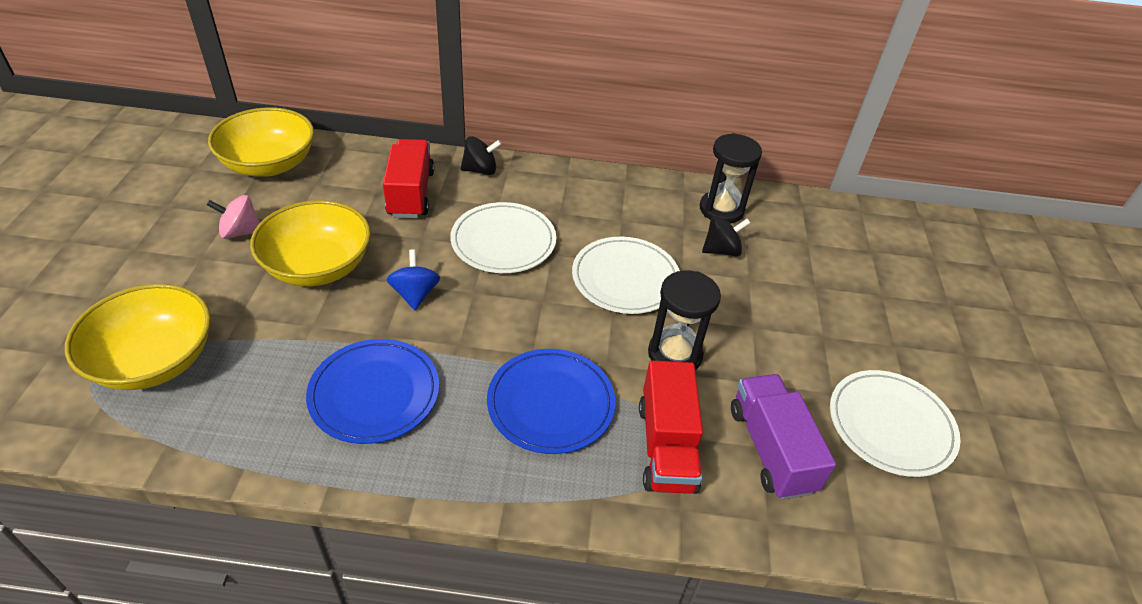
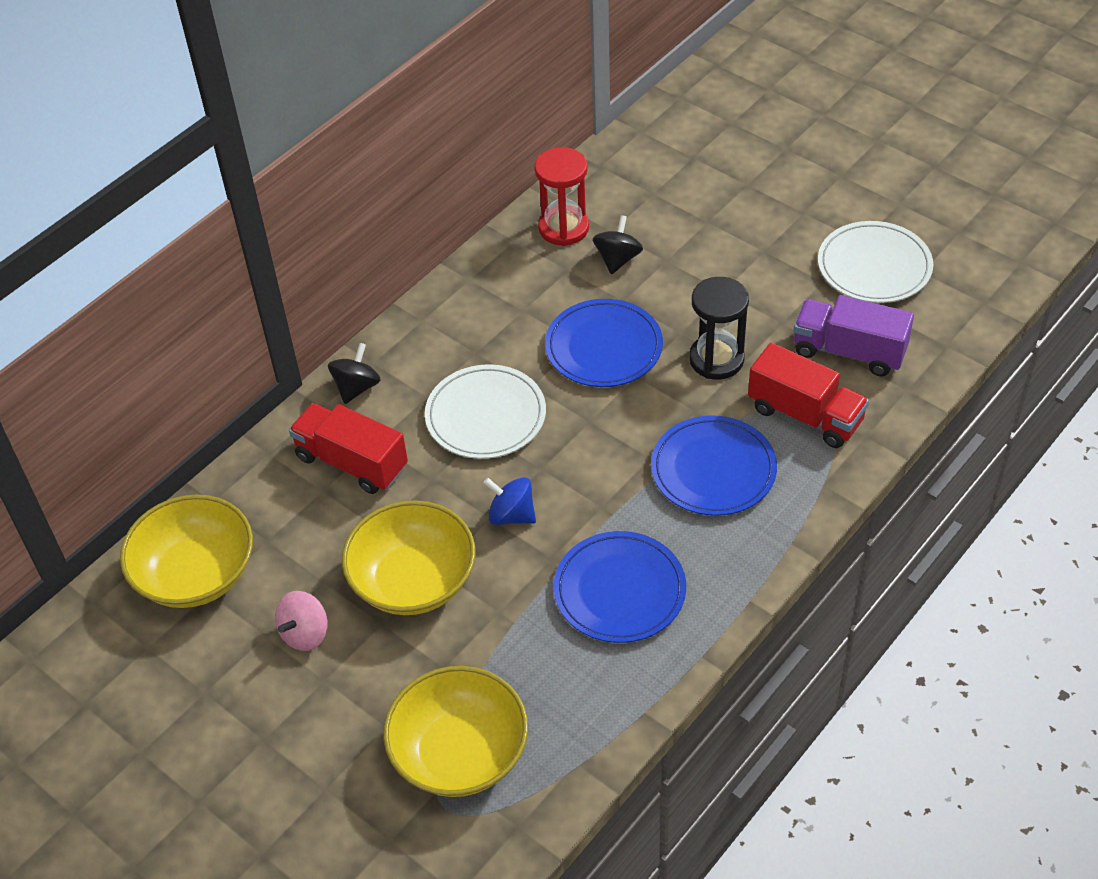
camera: 50 degrees left, 5 degrees up
(625, 278) = (604, 347): white plate -> blue plate
(721, 209) = (563, 228): black hourglass -> red hourglass

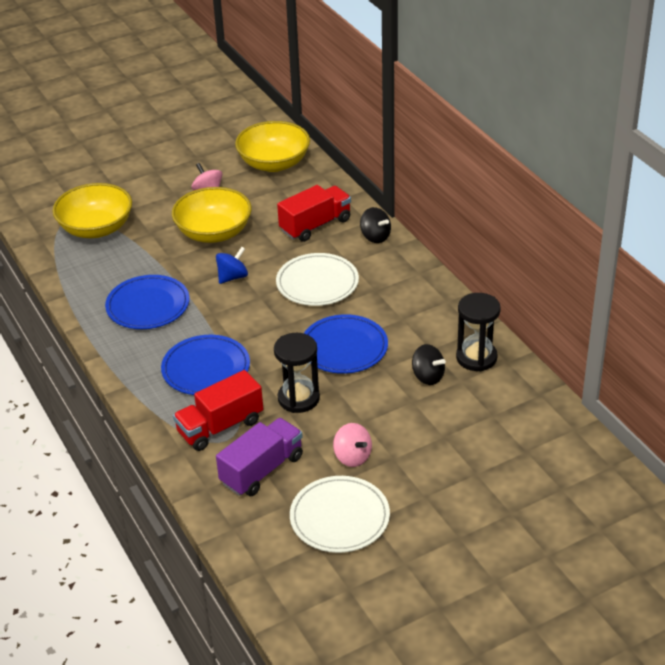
camera: 110 degrees right, 10 degrees down
(563, 228) = (476, 357): red hourglass -> black hourglass
(782, 283) = (352, 457): none -> pink spinning top

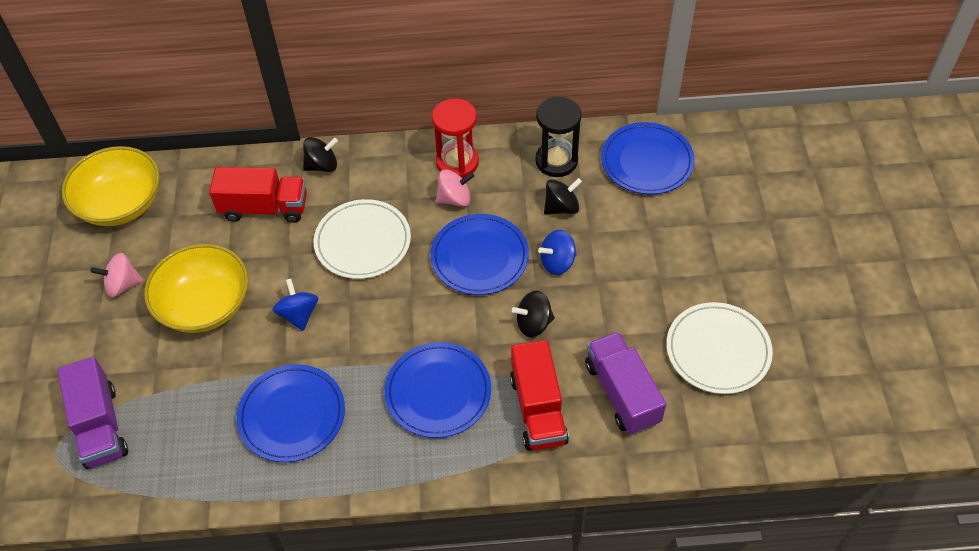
camera: 65 degrees left, 15 degrees up
(96, 228) = (100, 426): yellow bowl -> purple truck
(298, 398) = (533, 324): black hourglass -> black spinning top
(315, 225) = (264, 208): red truck -> red truck turned 105 degrees clockwise
(352, 457) = (641, 309): pink spinning top -> pink spinning top (455, 199)
(368, 392) = (557, 262): none -> blue spinning top
(431, 303) = (457, 162): none -> red hourglass
(519, 413) = (647, 161): none -> blue plate

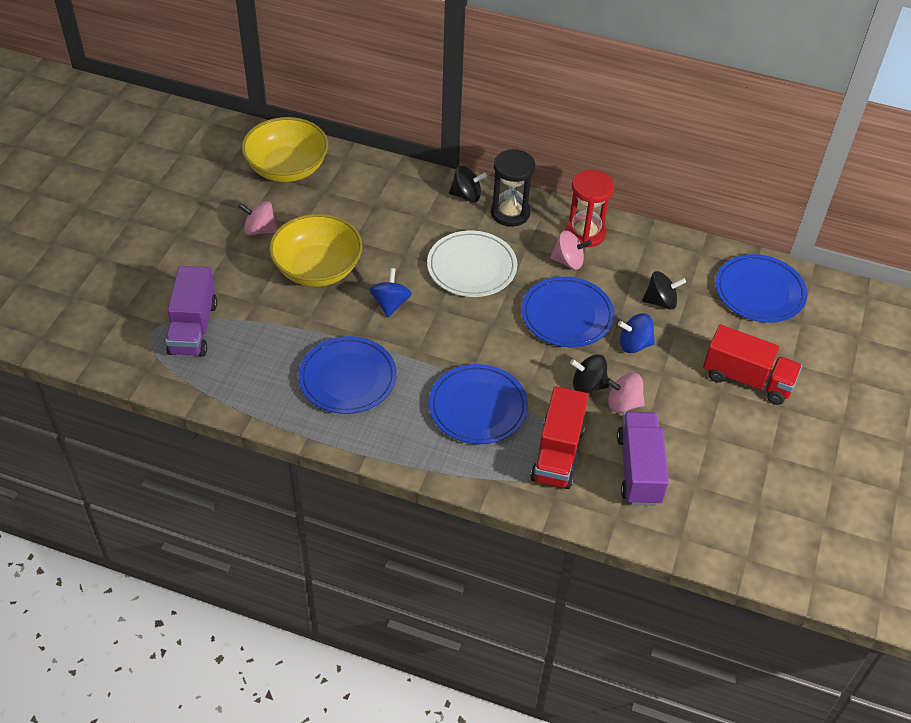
camera: 20 degrees right, 5 degrees down
(264, 208) = (402, 212): red truck -> red truck (747, 379)
(556, 161) = (675, 262): black hourglass -> black hourglass (510, 213)
(575, 329) = (623, 403): none -> pink spinning top
(718, 350) = (745, 469): white plate -> none

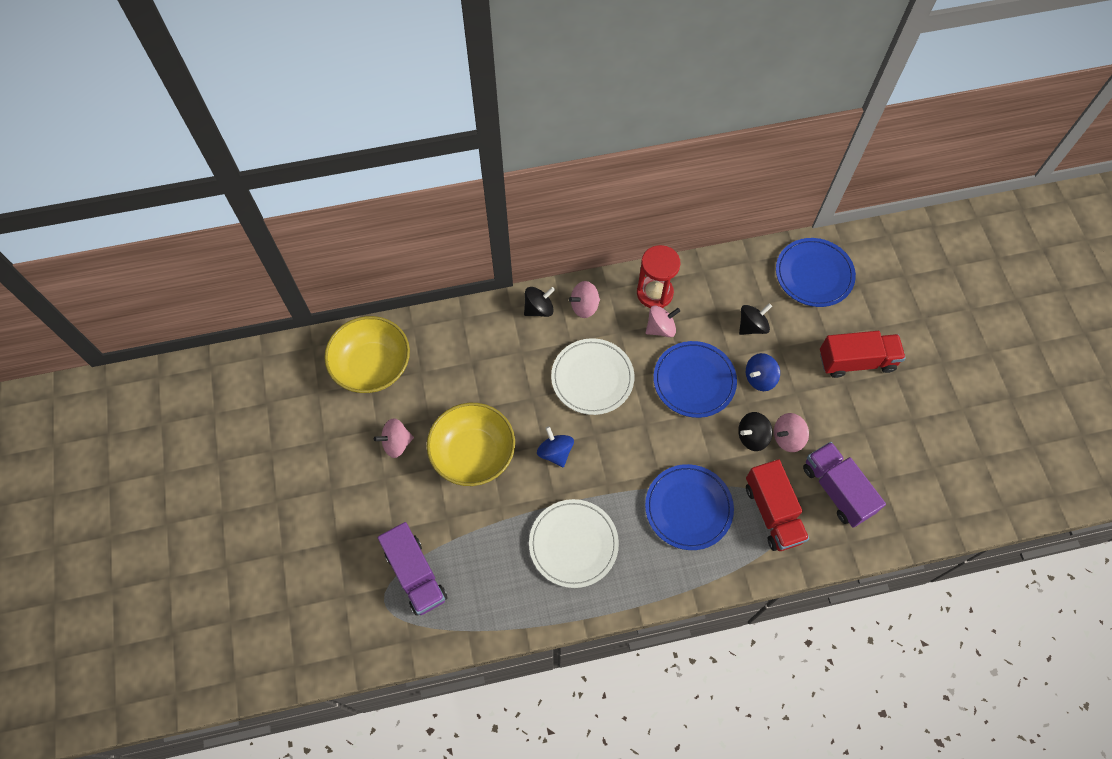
camera: 30 degrees left, 15 degrees up
(347, 378) = (573, 544): blue plate -> white plate
(510, 213) = (584, 306): black hourglass -> pink spinning top

